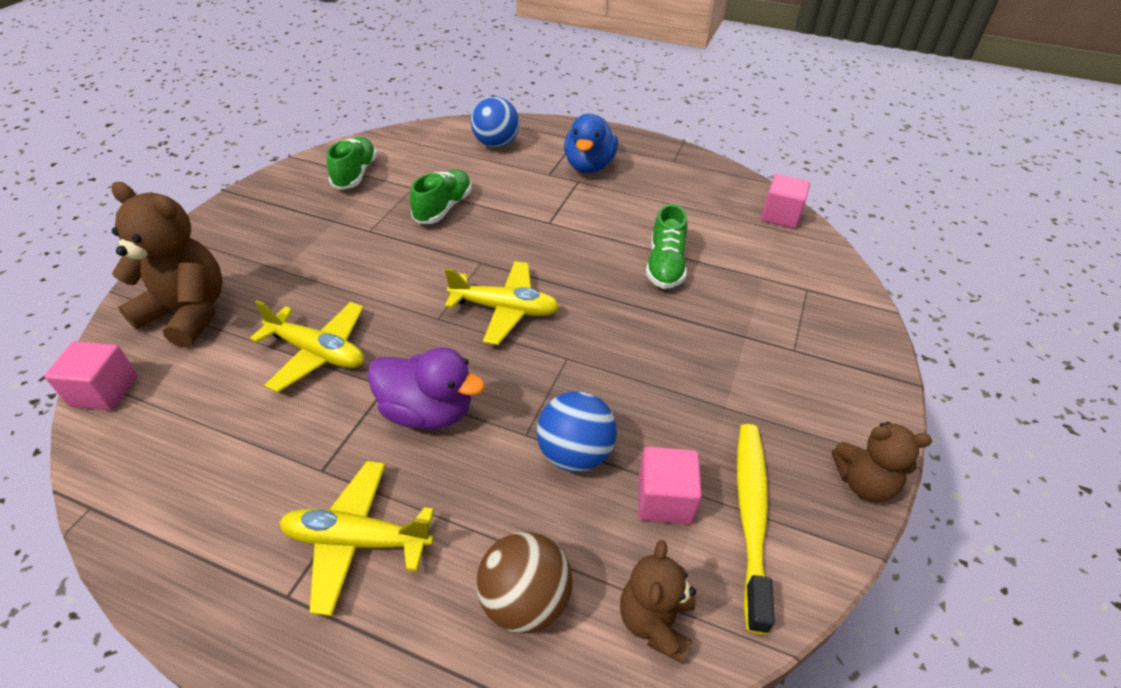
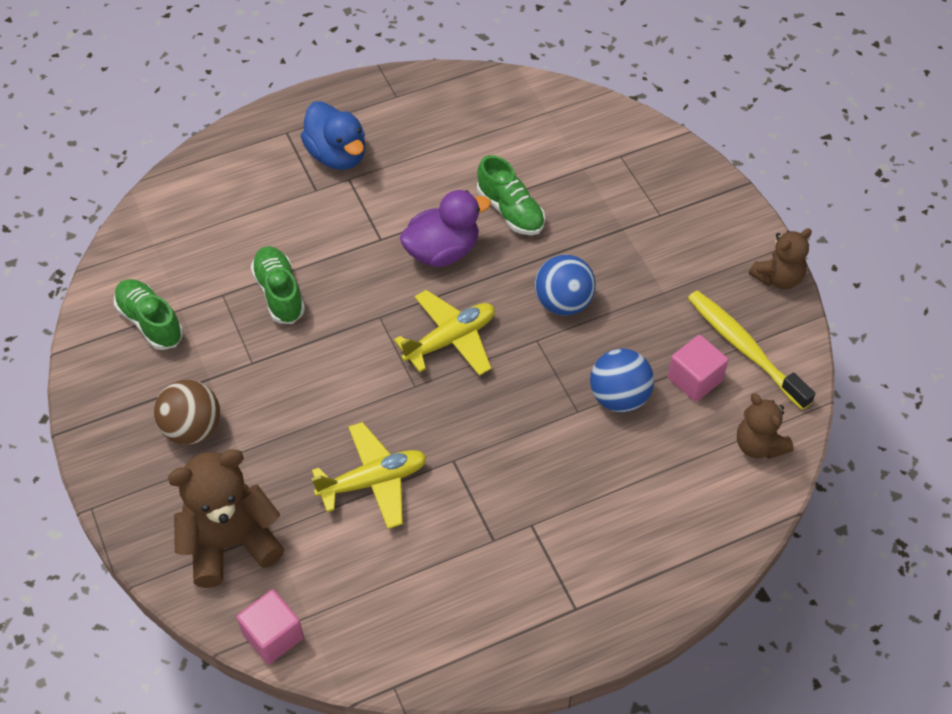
camera: 45 degrees left, 10 degrees up
(357, 540) = (570, 551): yellow plane -> none
(428, 412) = (503, 451): purple duck -> purple duck (442, 251)
(496, 144) = (225, 191): blue ball -> blue ball (563, 303)
(525, 601) = (691, 494): brown ball -> brown ball (192, 428)
(780, 216) = (536, 96): pink cube -> none

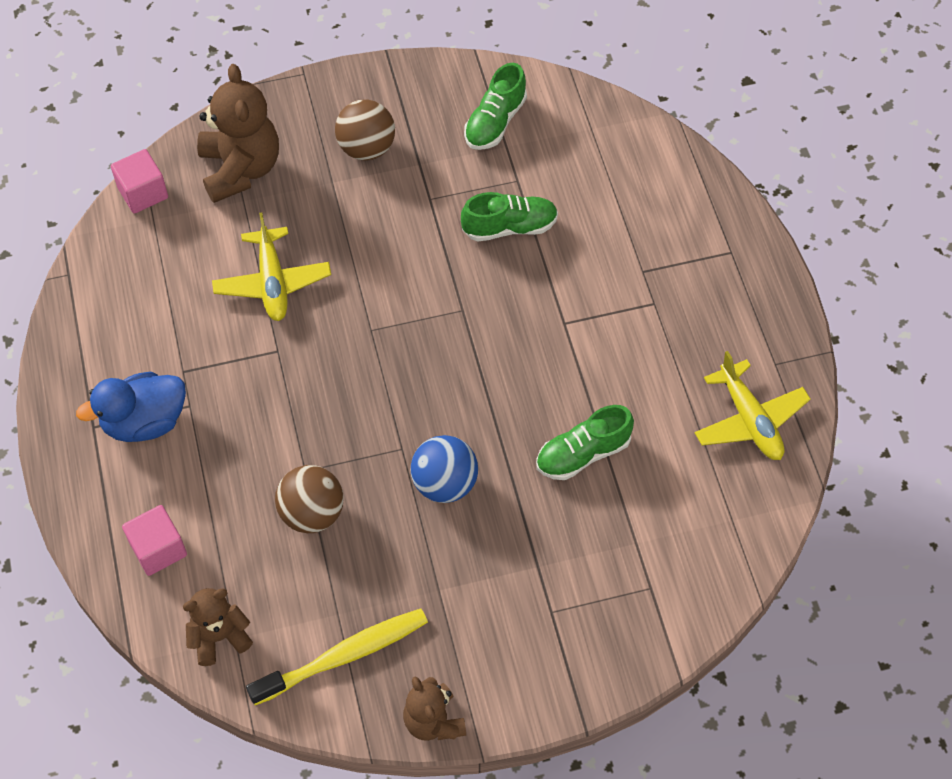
camera: 100 degrees right, 5 degrees up
(150, 322) = (495, 122): green shoe -> green shoe turned 150 degrees clockwise
(337, 155) = (690, 296): blue duck -> blue duck (144, 421)
(442, 251) = (537, 378): purple duck -> none
(450, 340) = (419, 369): yellow plane -> yellow plane (749, 420)
(619, 397) = (312, 513): blue ball -> brown ball
(694, 379) = (316, 593): pink cube -> pink cube (158, 549)

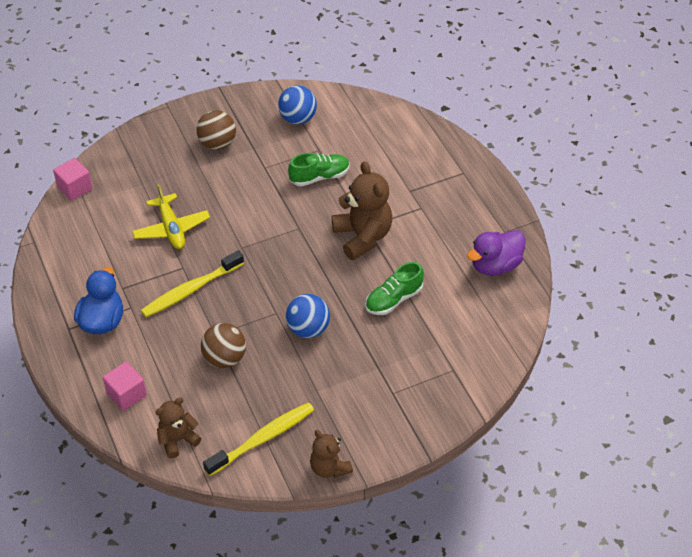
camera: 10 degrees left, 10 degrees down
(144, 421) = (102, 321): blue duck -> blue duck turned 135 degrees clockwise
(240, 169) = (137, 166): brown teddy bear -> brown teddy bear (362, 237)
(282, 390) = (191, 290): none -> yellow toothbrush
(495, 122) = (298, 118): green shoe -> blue ball
(749, 420) = (495, 265): yellow plane -> purple duck

